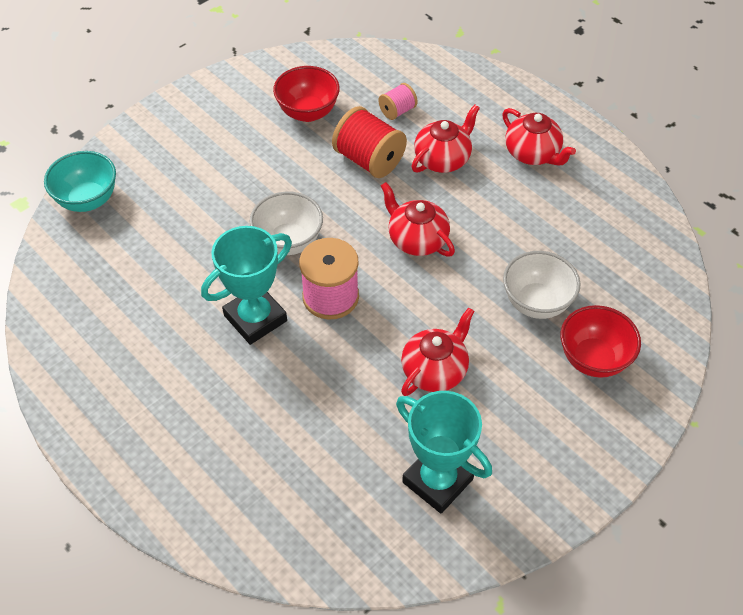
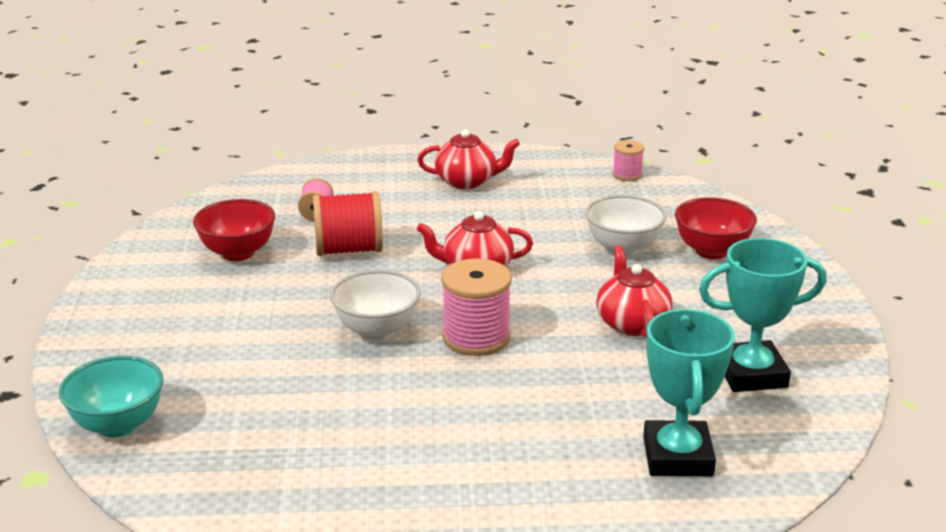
camera: 50 degrees left, 25 degrees down
(255, 318) = (441, 389): turquoise trophy -> turquoise trophy (677, 456)
(443, 159) = (407, 218): red teapot -> none
(657, 236) = (627, 175): none -> pink spool

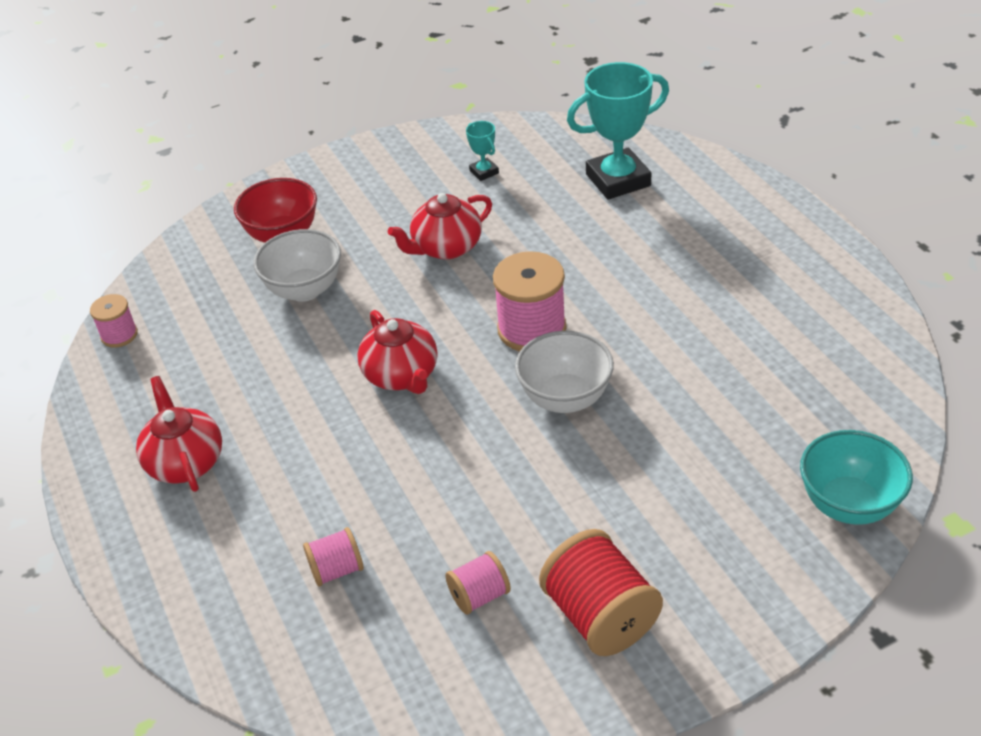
camera: 110 degrees left, 15 degrees up
(238, 253) = (479, 595): red bowl -> pink spool
(349, 250) = (416, 494): red spool -> red spool (600, 616)
(751, 374) = (484, 172): turquoise trophy -> turquoise trophy, size x0.46

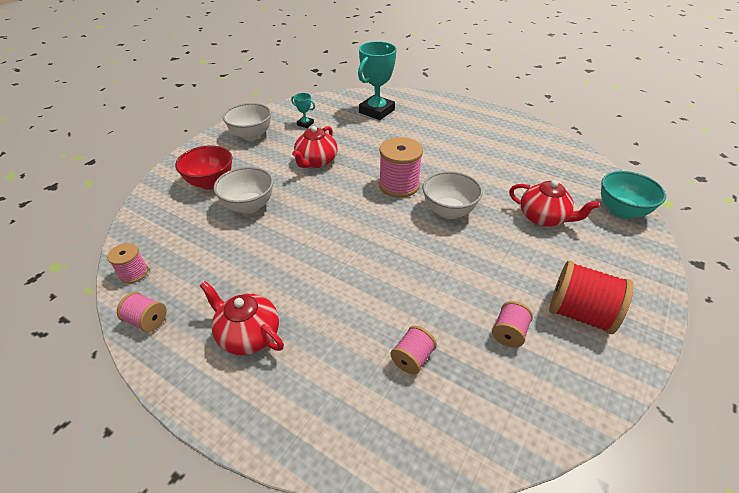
camera: 35 degrees left, 0 degrees up
(98, 400) = (147, 321): none -> pink spool
(391, 170) = (251, 135): none -> white bowl
(402, 375) = (349, 231): red teapot -> red teapot (543, 218)

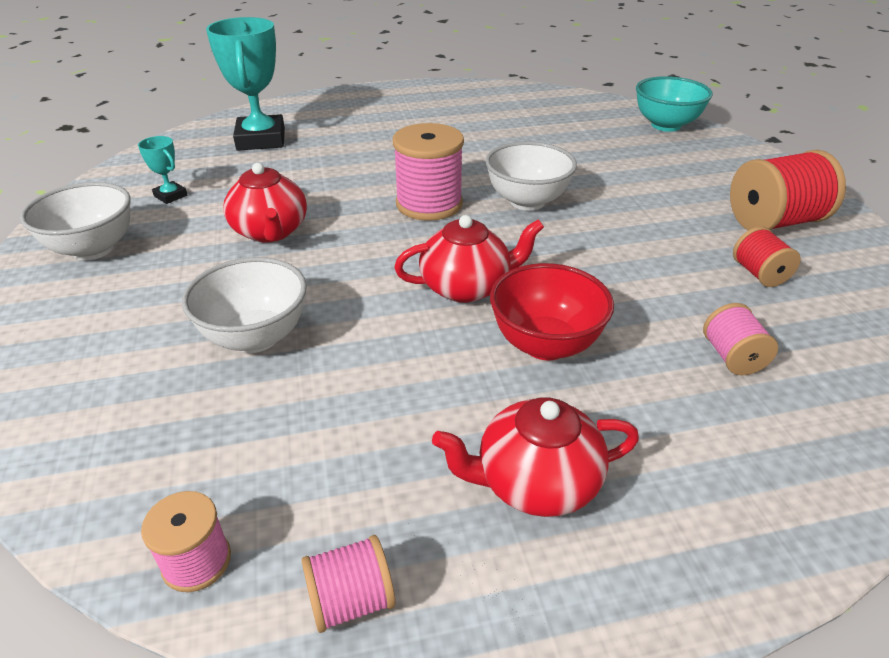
camera: 45 degrees left, 5 degrees down
(211, 183) = (125, 346): red bowl -> red bowl (545, 344)
(305, 124) = (170, 196): turquoise trophy -> turquoise trophy turned 60 degrees clockwise
(509, 333) = (759, 274): pink spool -> red spool
(543, 218) = (620, 162): red teapot -> red teapot (467, 287)

